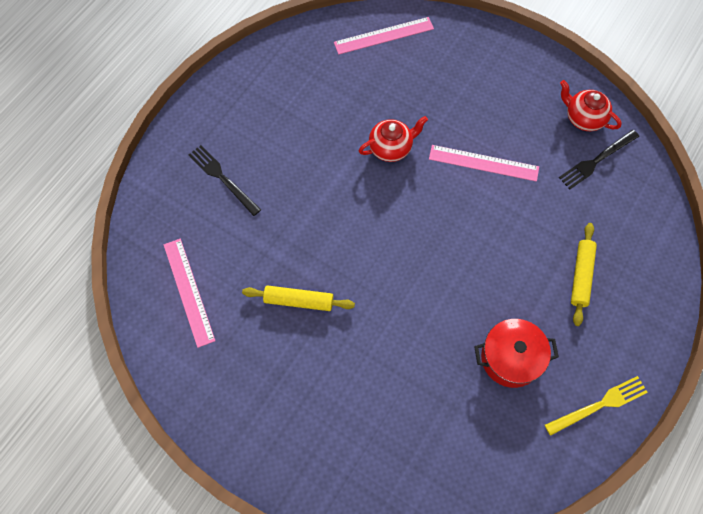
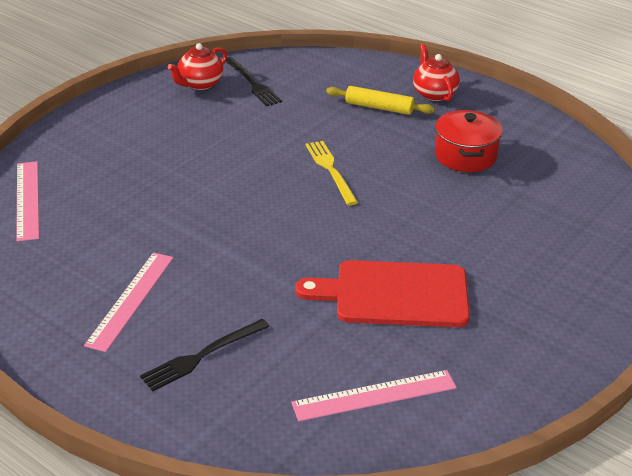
camera: 85 degrees left, 30 degrees down
(299, 301) = (394, 294): yellow rolling pin -> red cutting board
(391, 148) = (198, 208): red teapot -> red teapot (434, 93)
(483, 163) = (237, 147): pink ruler -> pink ruler (131, 300)
(599, 405) = (510, 115): yellow fork -> yellow fork (330, 170)

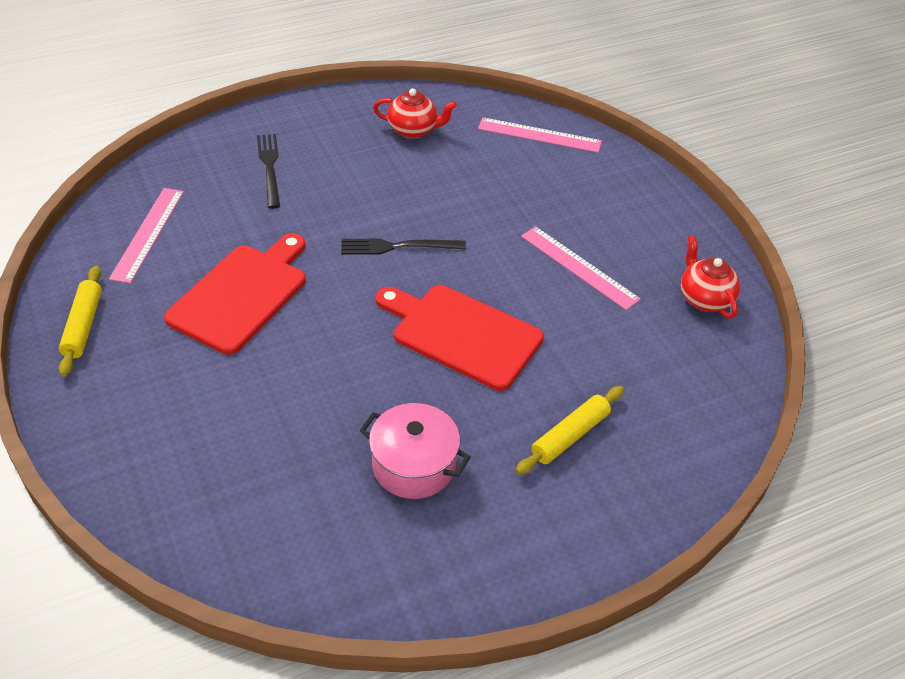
camera: 115 degrees right, 10 degrees up
(131, 300) = (362, 153): pink ruler -> pink ruler (579, 267)
(252, 83) = (687, 342): black fork -> black fork (398, 247)
(330, 170) = (462, 334): yellow fork -> red cutting board
(434, 93) = (576, 512): red teapot -> red teapot (413, 130)
(465, 156) = (414, 465): red pot -> pink pot
(521, 373) = (83, 326): none -> yellow rolling pin

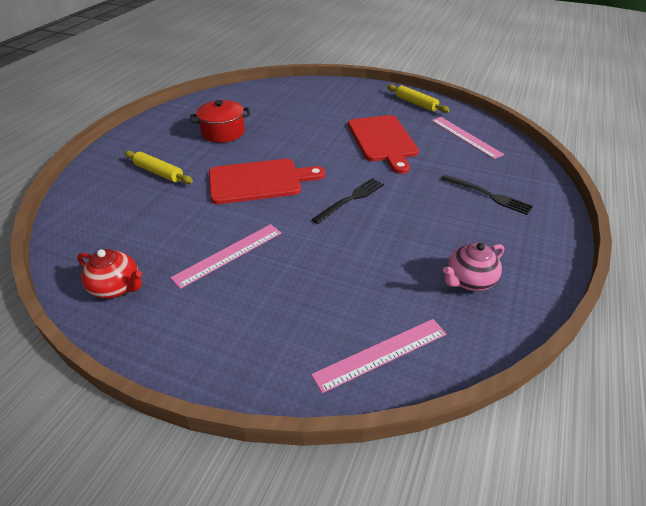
camera: 140 degrees right, 5 degrees down
(413, 130) = (469, 281): red teapot -> pink teapot
(414, 465) = (223, 132): pink pot -> red pot
(570, 436) = (159, 173): yellow rolling pin -> yellow rolling pin turned 60 degrees counterclockwise
(579, 267) = (228, 254): pink ruler -> pink ruler turned 45 degrees counterclockwise

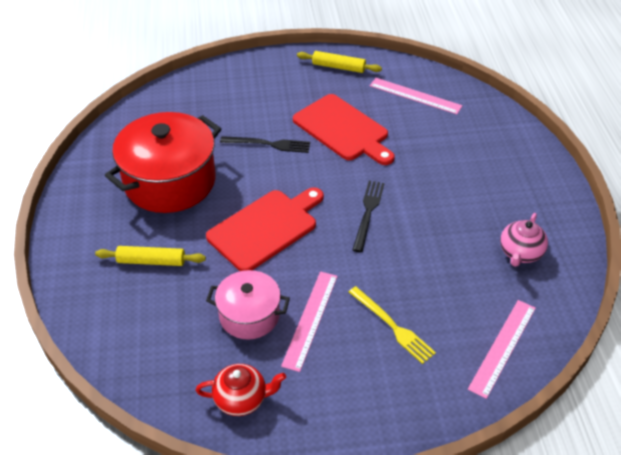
camera: 30 degrees left, 5 degrees up
(186, 232) = (249, 315): none -> pink pot
(223, 132) = (170, 181): red pot -> red pot, size x1.75
(291, 289) = (392, 326): none -> yellow fork
(488, 195) = (478, 159): black fork -> black fork (268, 144)

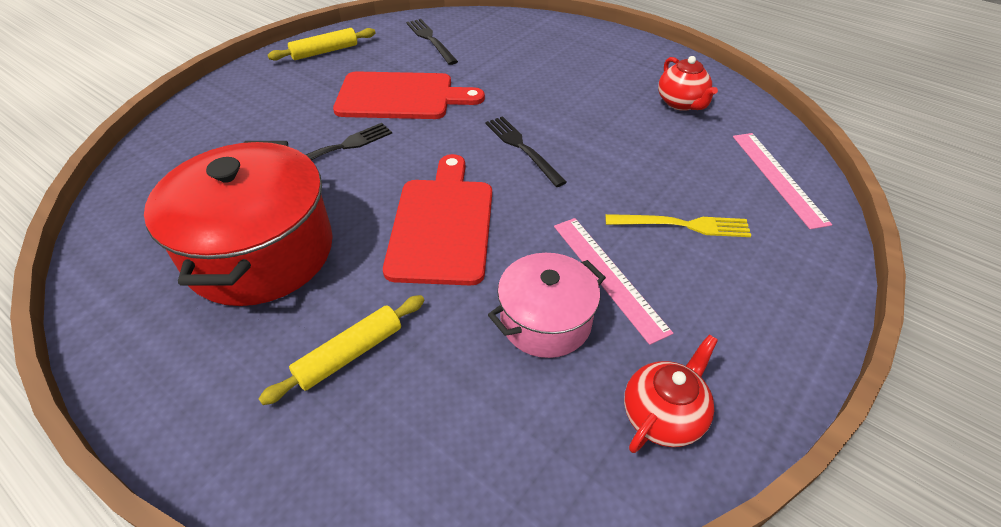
camera: 45 degrees left, 0 degrees up
(415, 96) = (430, 40): pink ruler -> black fork
(520, 253) = (681, 103): pink teapot -> red teapot

